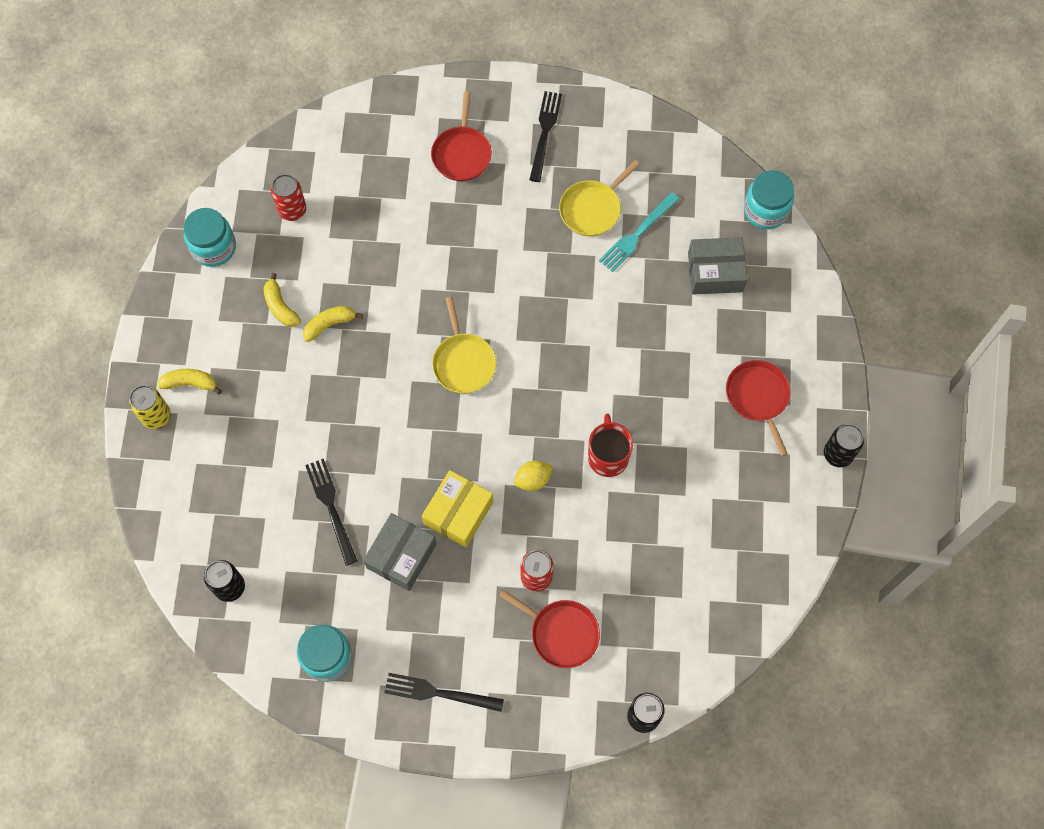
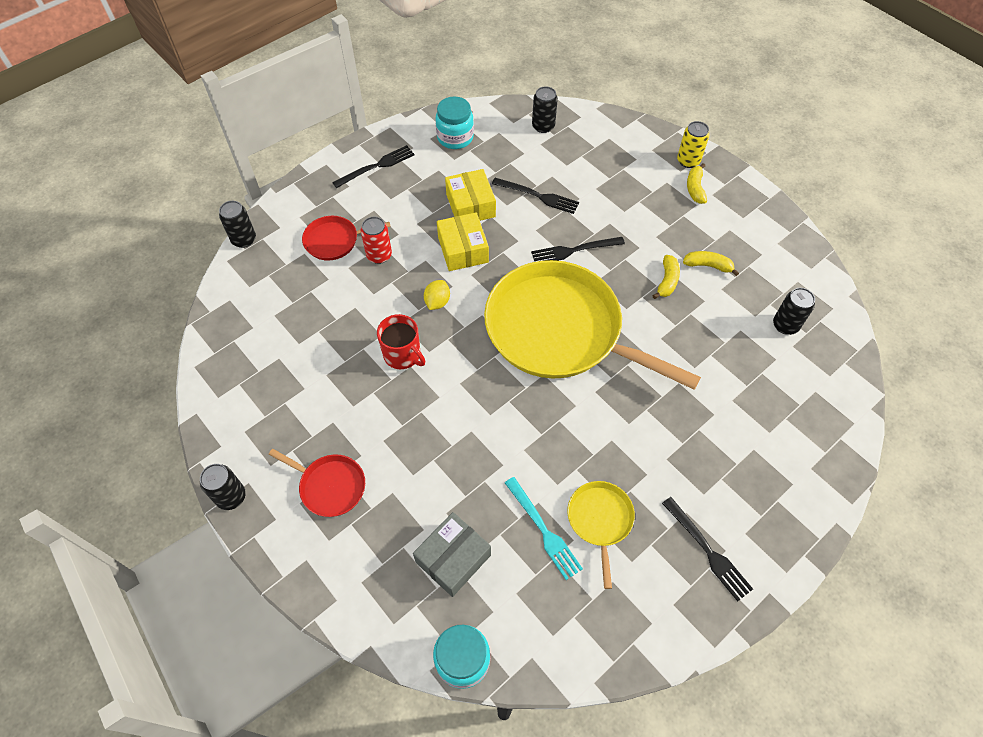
camera: 135 degrees right, 10 degrees down
(190, 383) = (695, 188): yellow banana -> yellow banana turned 135 degrees clockwise
(213, 247) = (792, 263): turquoise jar -> none
(292, 210) = (785, 325): red can -> black can
(368, 422) = (573, 251): none -> black fork
(401, 556) = (470, 205): grey box -> yellow box
(462, 153) = (741, 471): red pan -> none
(463, 362) = (560, 330): yellow pan -> yellow pan, size x2.32
(636, 235) = (544, 531): turquoise fork -> turquoise fork turned 150 degrees clockwise

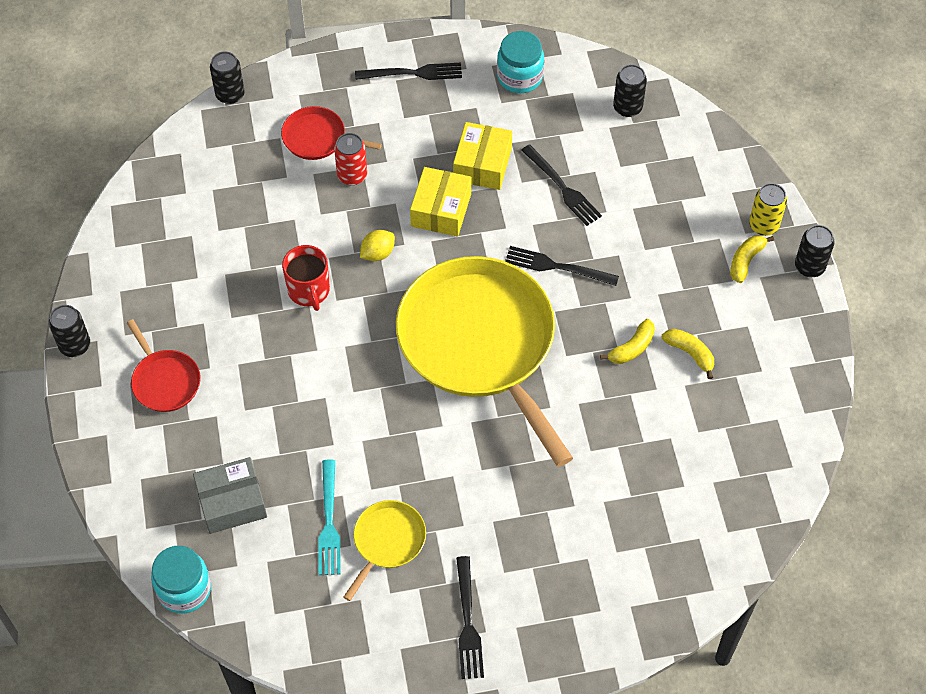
camera: 30 degrees right, 0 degrees up
(785, 325) = (723, 457): black can -> black can (809, 266)

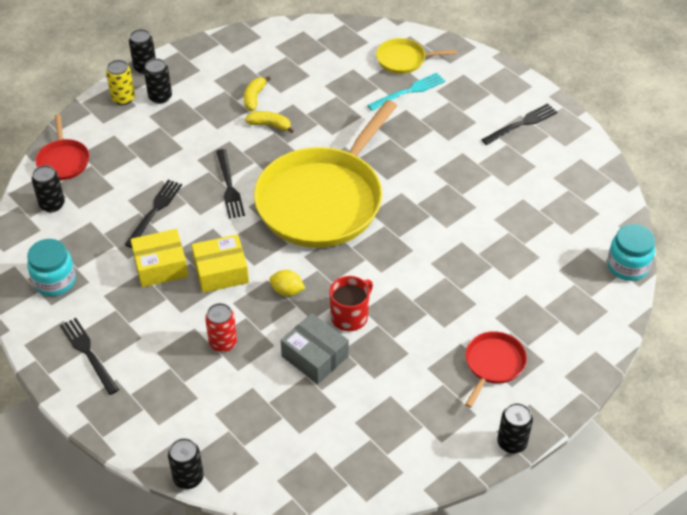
camera: 120 degrees left, 10 degrees down
(232, 502) = (548, 273): grey box -> grey box (315, 356)
(318, 138) = (198, 385): red pan -> red pan (63, 160)
(329, 523) = (518, 216): turquoise fork -> turquoise fork (409, 91)
(387, 542) = (505, 182): yellow pan -> yellow pan (404, 59)
(746, 261) = (160, 97): yellow banana -> black can

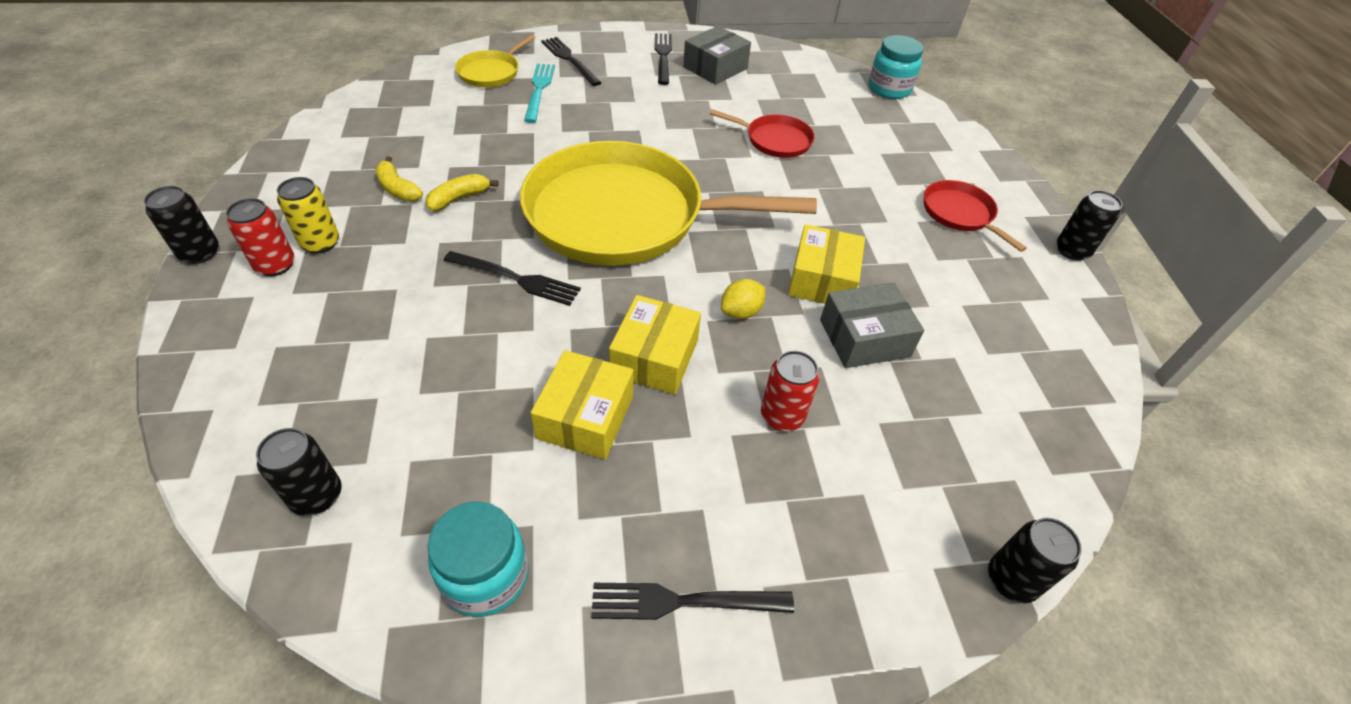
camera: 60 degrees left, 0 degrees up
(63, 160) = (243, 433): red pan -> red pan (774, 140)
(123, 98) = (221, 302): yellow can -> yellow can (320, 243)
(155, 210) = (475, 372): black fork -> black fork (569, 59)
(160, 97) = (275, 265): black can -> red can
(323, 199) = (624, 215): yellow pan -> yellow pan turned 120 degrees clockwise
(350, 316) = (822, 279): red mug -> yellow box
(539, 157) = (715, 68): none -> grey box

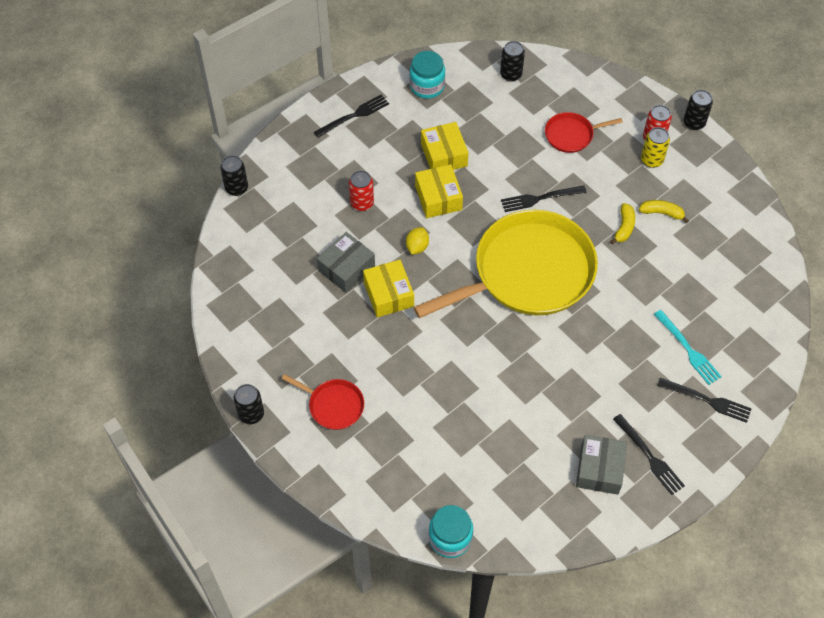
camera: 150 degrees right, 10 degrees up
(491, 72) = (739, 346): yellow pan -> none
(774, 140) = (493, 404): red pan -> red pan (571, 135)

